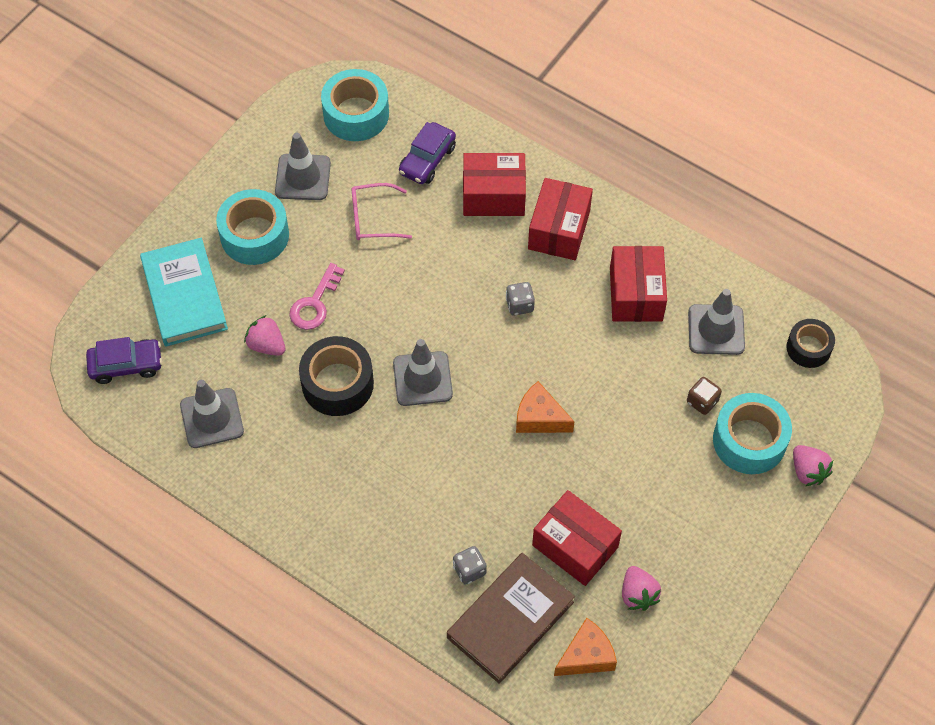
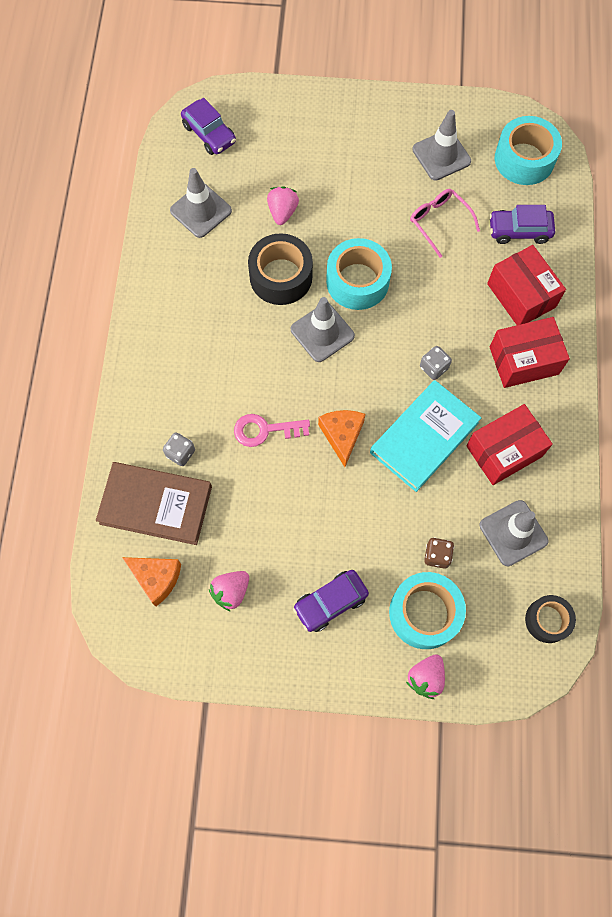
camera: 60 degrees right, 10 degrees up
(184, 295) = (288, 137): turquoise book -> turquoise book (424, 437)
(254, 235) = (369, 152): turquoise tape -> turquoise tape (357, 281)
(315, 303) = (338, 224): pink key -> pink key (265, 430)
(575, 546) = (245, 521): red box -> none
(696, 513) = (330, 602): none -> purple car

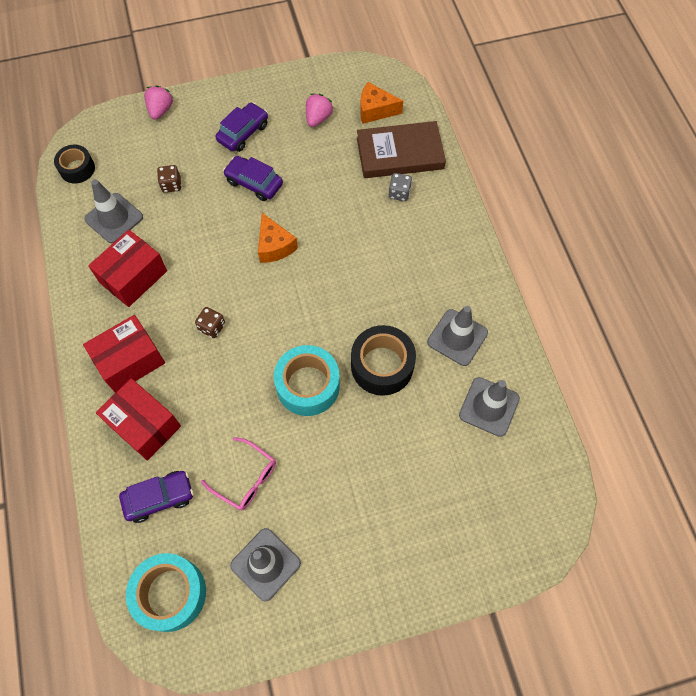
camera: 160 degrees right, 5 degrees down
(209, 134) = (525, 499): purple car -> purple car (254, 183)
(265, 430) = (340, 230): pink key -> none
(282, 212) = (408, 433): pink strawberry -> none
(322, 332) = (323, 325): grey traffic cone -> grey traffic cone (457, 337)
(424, 437) = (204, 266): turquoise book -> none
(424, 613) = (171, 146): turquoise tape -> none
(433, 367) = (212, 327): grey dice -> brown dice

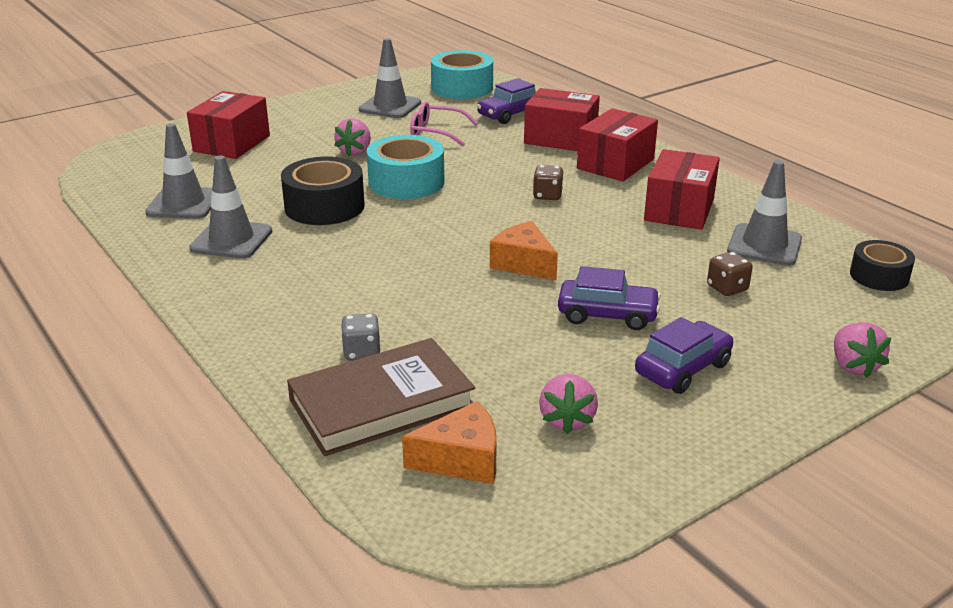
camera: 160 degrees right, 35 degrees down
(243, 133) = (683, 369): purple car -> purple car turned 150 degrees counterclockwise
(332, 460) = (355, 152): none -> pink strawberry
(439, 519) = (232, 143): none -> red box

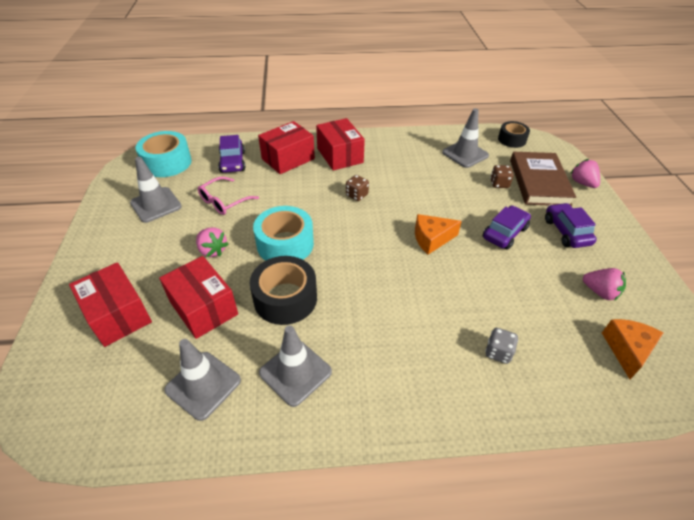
camera: 60 degrees left, 15 degrees up
(381, 403) = (560, 364): brown book -> brown book (539, 182)
(679, 209) = (410, 160): red box -> red box (203, 308)
(853, 366) = (582, 183): pink strawberry -> pink strawberry turned 135 degrees counterclockwise

